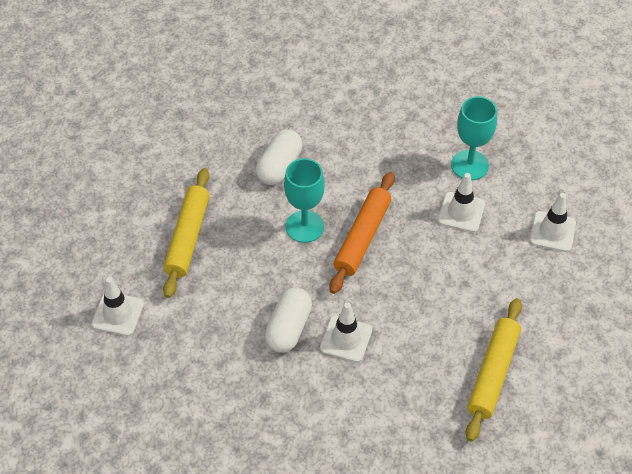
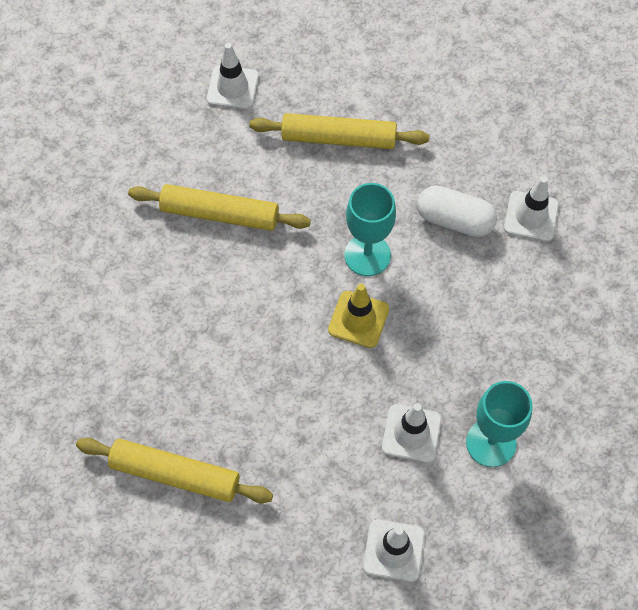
camera: 85 degrees right, 10 degrees up
(251, 330) = (220, 214): none -> yellow rolling pin
(288, 328) = (225, 250): white capsule -> none
(346, 339) = (214, 310): white traffic cone -> white traffic cone (531, 216)
(362, 237) = (358, 319): orange rolling pin -> yellow traffic cone

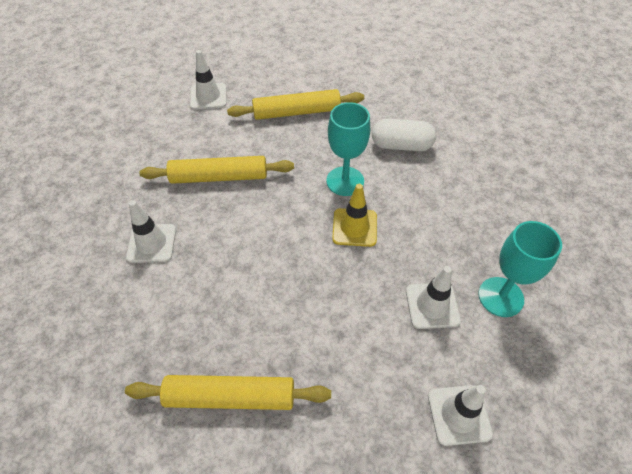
camera: 15 degrees left, 10 degrees down
(531, 216) = (455, 132): white traffic cone -> white traffic cone (151, 243)

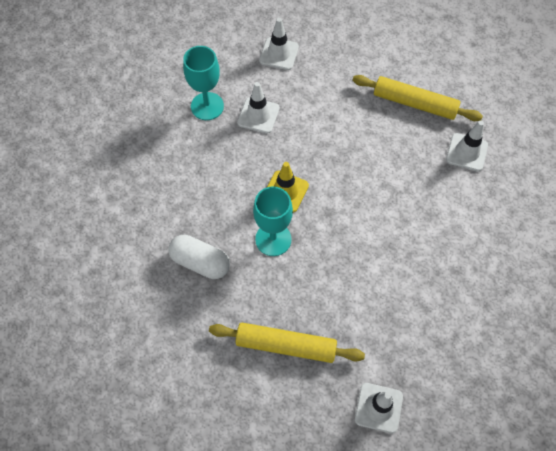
camera: 160 degrees left, 10 degrees up
(151, 243) = (458, 231): white traffic cone -> white traffic cone (466, 152)
(219, 177) = (388, 283): yellow rolling pin -> none

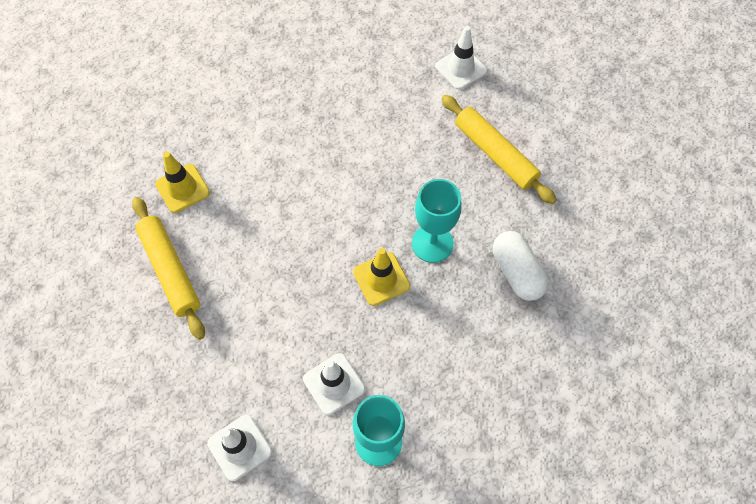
camera: 140 degrees left, 0 degrees up
(466, 152) = (182, 188): white traffic cone -> yellow traffic cone

